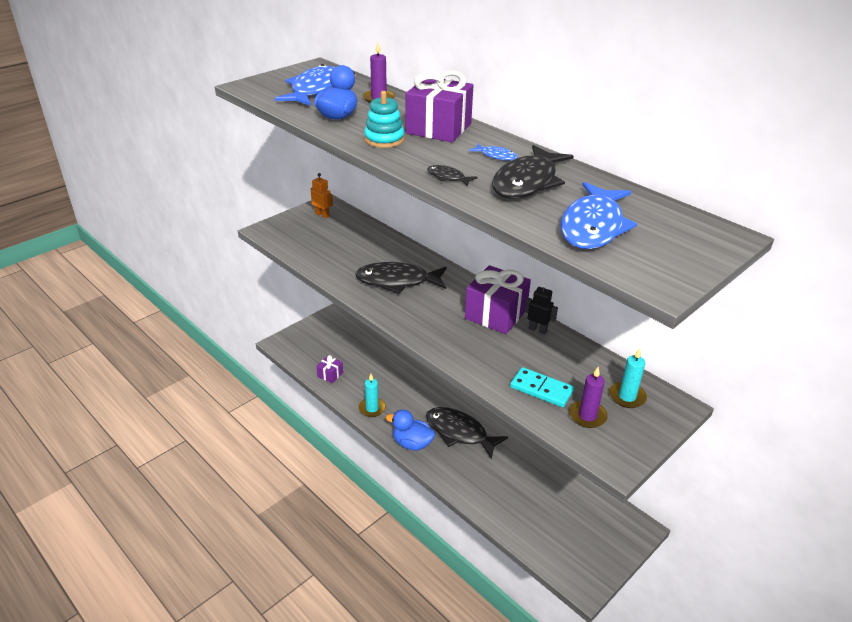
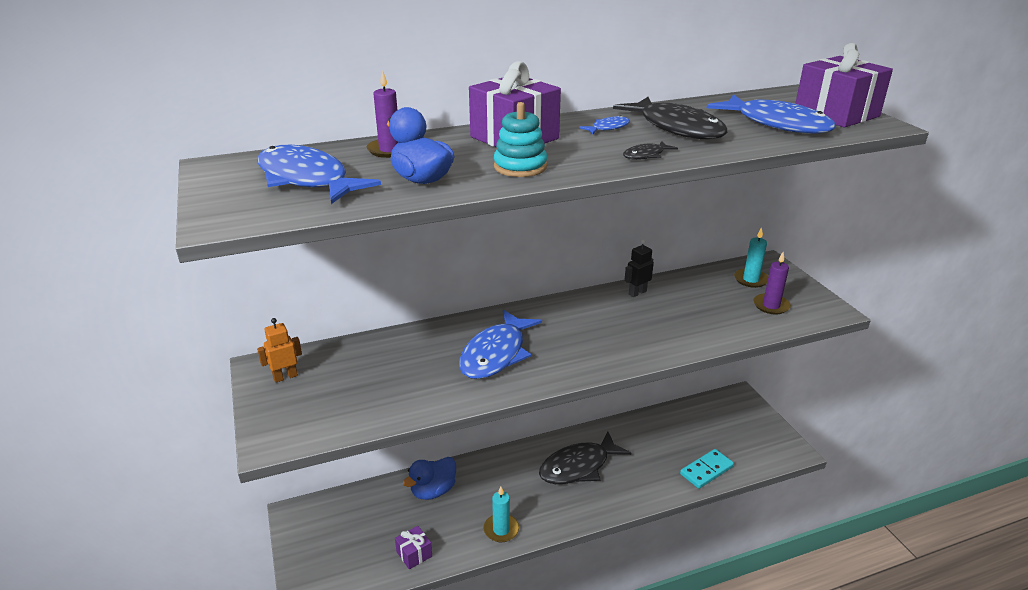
camera: 65 degrees left, 5 degrees down
(397, 281) = (496, 354): black fish -> blue fish
(412, 443) = (576, 511): blue duck -> blue duck (433, 491)
(495, 314) = (599, 308): purple gift -> purple gift (836, 114)
(541, 389) = (728, 317): turquoise domino -> turquoise domino (706, 470)

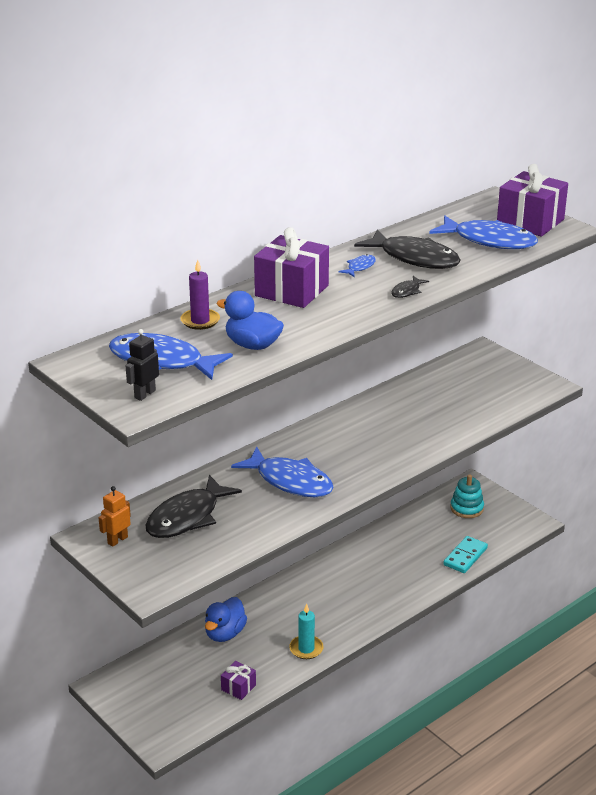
camera: 20 degrees left, 0 degrees up
(496, 354) = (290, 481): blue fish -> blue fish turned 60 degrees counterclockwise
(520, 167) = (319, 319): turquoise stacking toy -> turquoise stacking toy (467, 508)
(578, 466) = (350, 580): black fish -> black fish (187, 517)
(637, 293) = (381, 401): black robot -> black robot (144, 394)
(751, 280) = (474, 370): turquoise candle -> none
(771, 306) = (500, 391): purple candle -> none

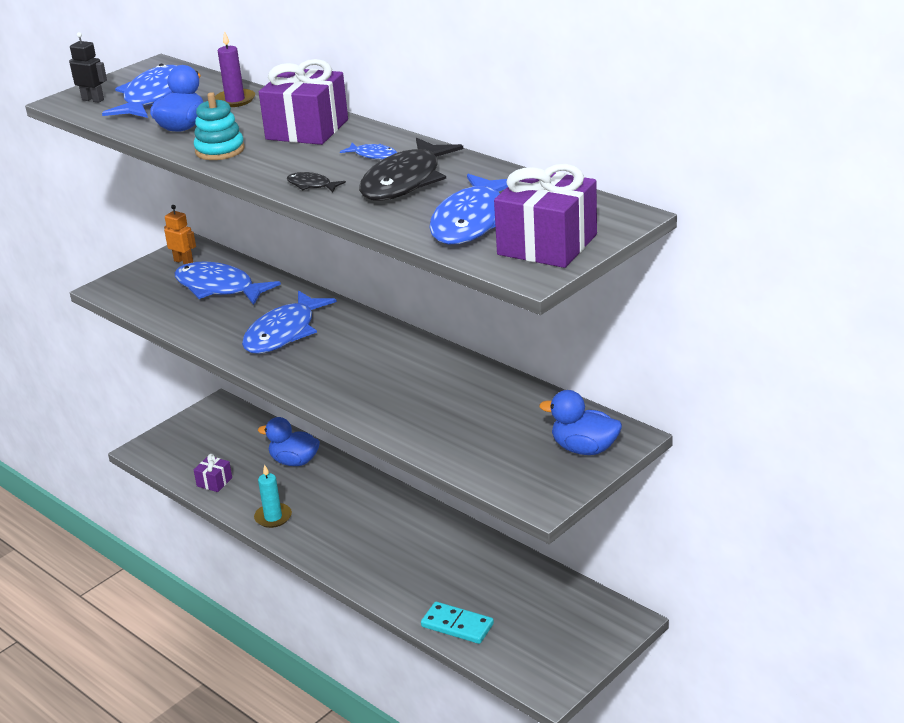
camera: 85 degrees right, 0 degrees up
(187, 517) = (219, 288): black fish -> blue fish
(467, 508) = (565, 620): turquoise stacking toy -> turquoise stacking toy (220, 150)
(494, 365) = (584, 449): none -> blue duck

